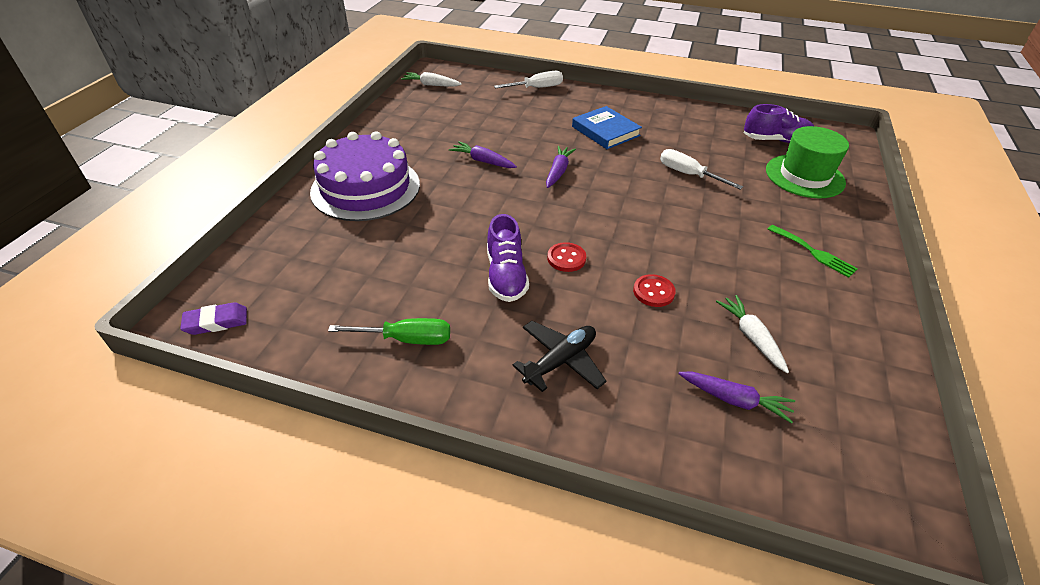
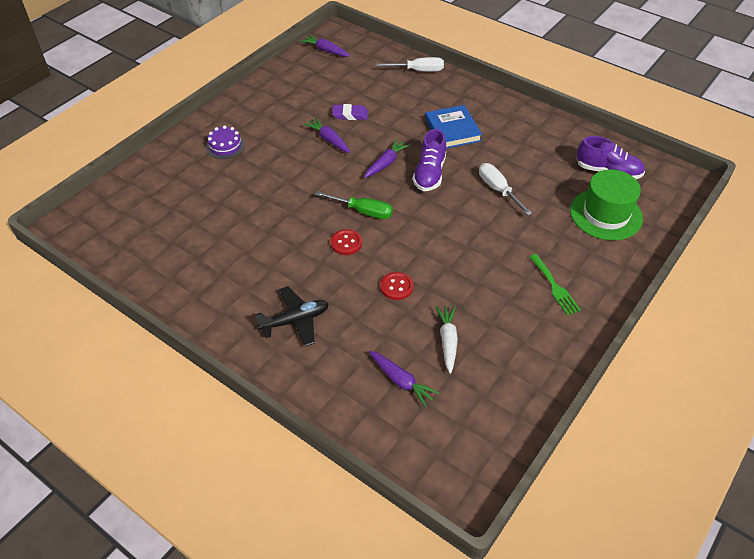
camera: 20 degrees right, 5 degrees up
(216, 322) = (83, 233): purple eraser -> purple eraser (350, 115)
(366, 188) = (225, 146): purple cake -> purple cake, size x0.44
(407, 339) = (200, 277): green screwdriver -> green screwdriver (363, 211)
(431, 85) = (325, 50): white carrot -> purple carrot
(506, 275) = (292, 246): purple shoe -> purple shoe (429, 174)

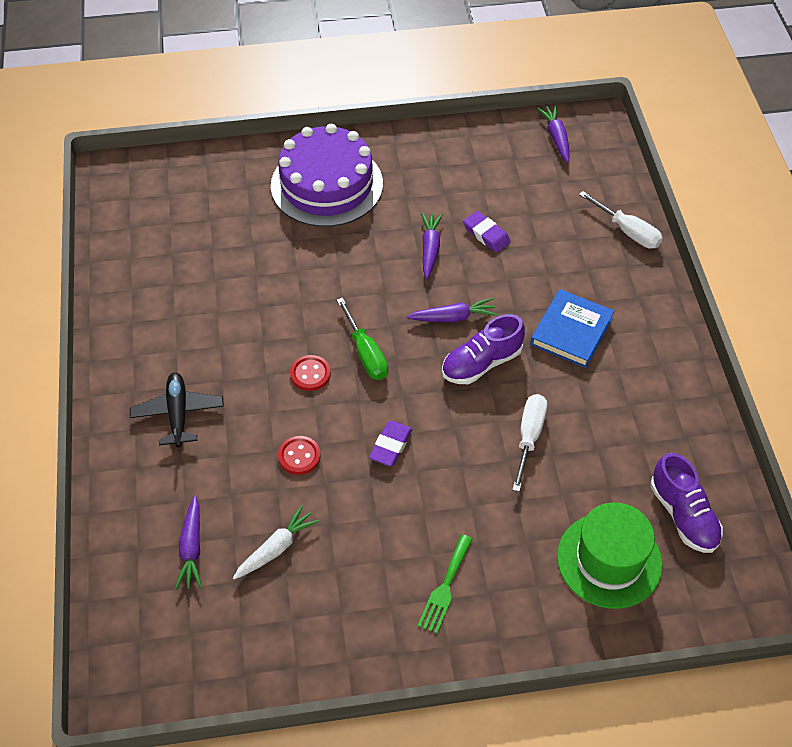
camera: 45 degrees right, 5 degrees up
(225, 146) = (327, 185): purple cake -> purple cake, size x2.29
(295, 321) = (178, 414): black plane -> black plane turned 120 degrees counterclockwise
(437, 244) = (391, 446): none -> purple eraser

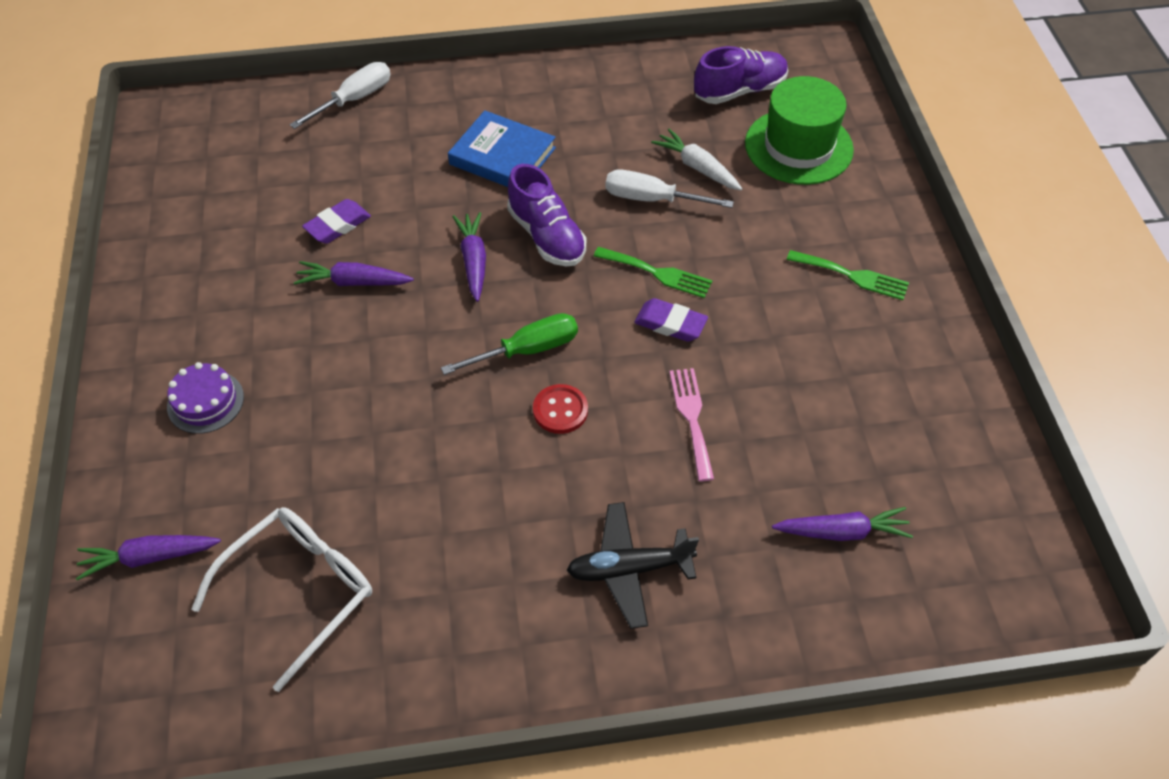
camera: 90 degrees left, 0 degrees up
(184, 245) = (299, 592): none -> white glasses
(276, 548) = (828, 436): white carrot -> white carrot (697, 167)
(299, 456) = (692, 418): red button -> pink fork
(327, 185) = (205, 402): purple cake -> purple cake, size x0.44
(444, 438) = (657, 273): none -> green fork
(556, 137) = (177, 151): purple carrot -> purple carrot (149, 557)

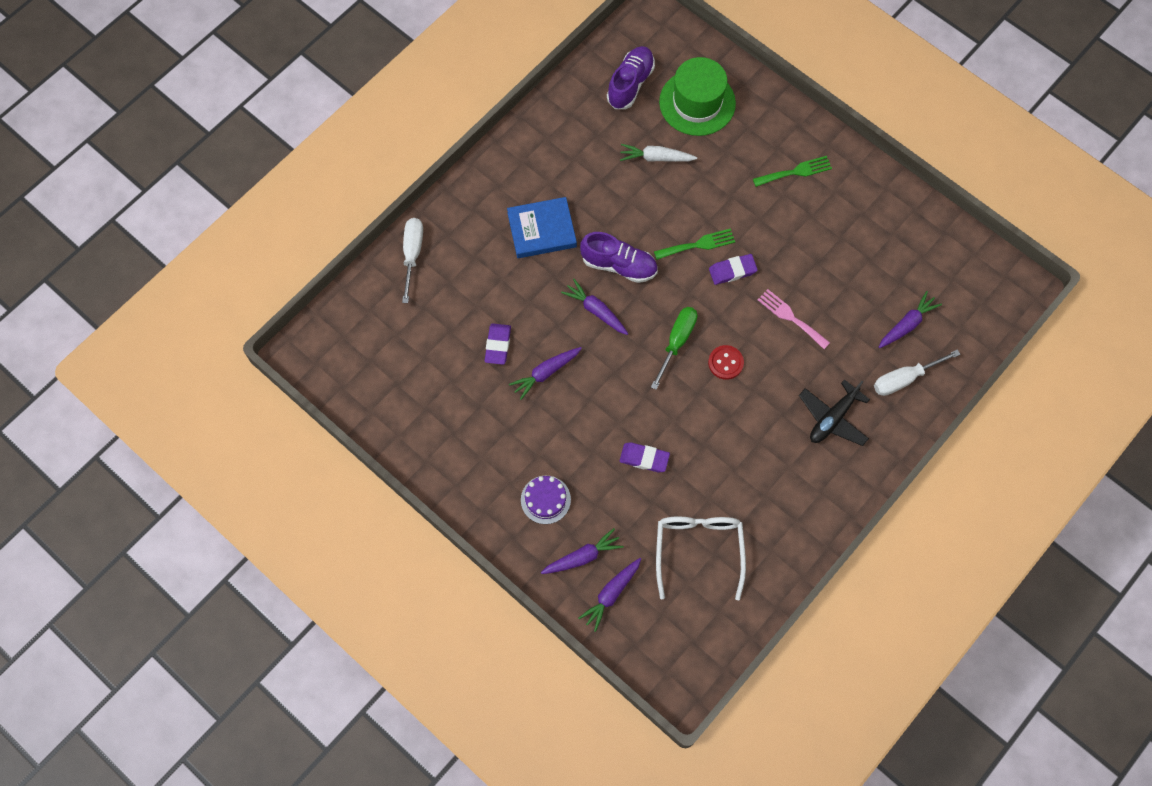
camera: 40 degrees left, 15 degrees up
(170, 491) = (582, 556): none -> purple carrot
(356, 441) = (644, 458): none -> purple eraser
(651, 199) = (651, 198): white screwdriver -> white screwdriver (904, 379)

